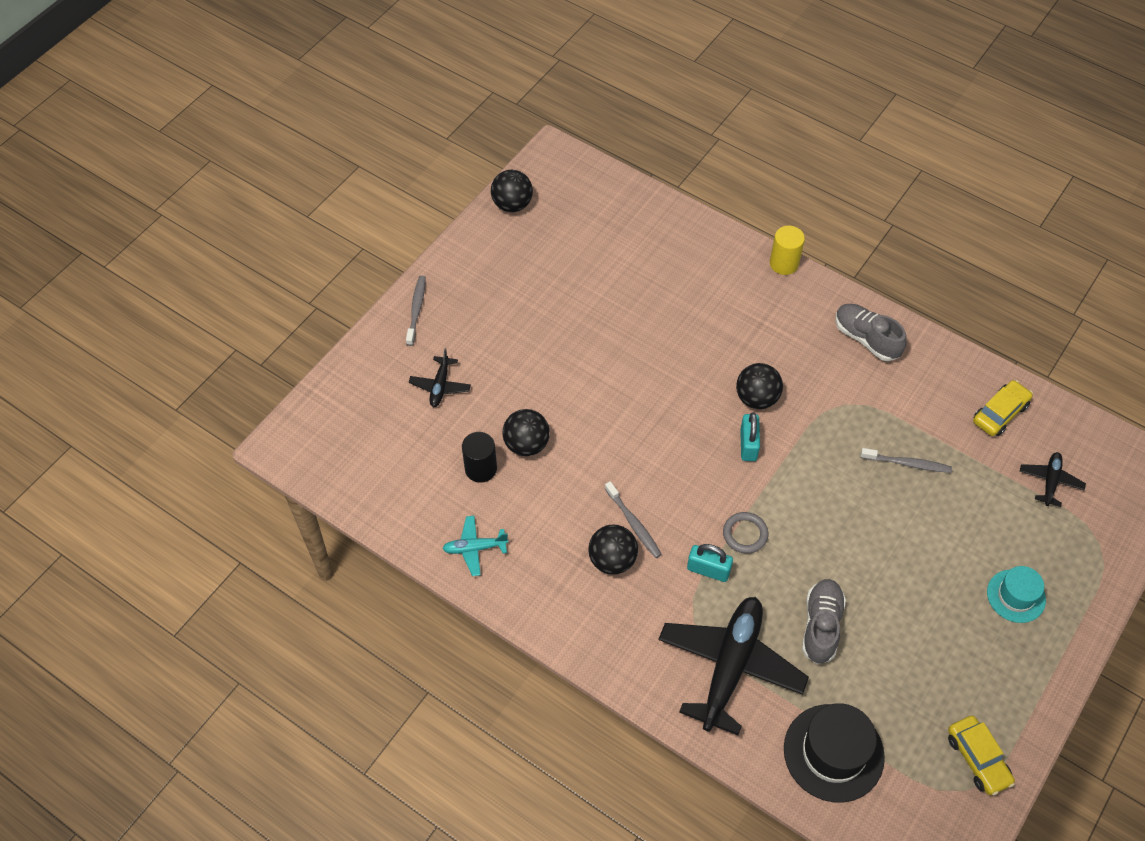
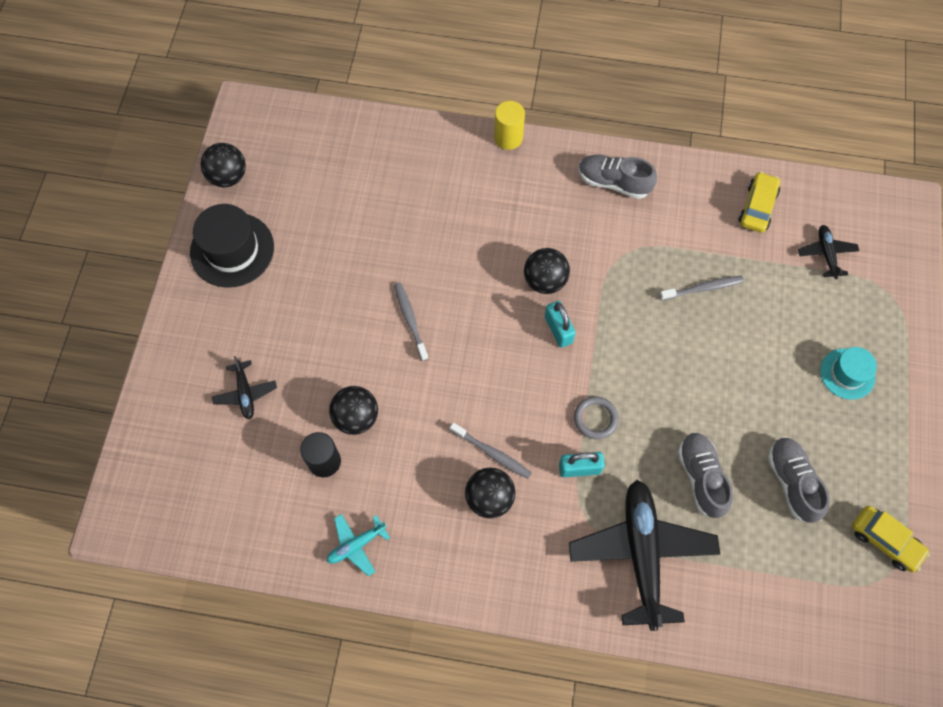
camera: 25 degrees left, 10 degrees up
(416, 310) = (185, 323): grey toothbrush -> grey toothbrush (410, 320)
(833, 752) = (766, 593): black hat -> black hat (232, 250)
(909, 667) = (792, 482): none -> grey shoe

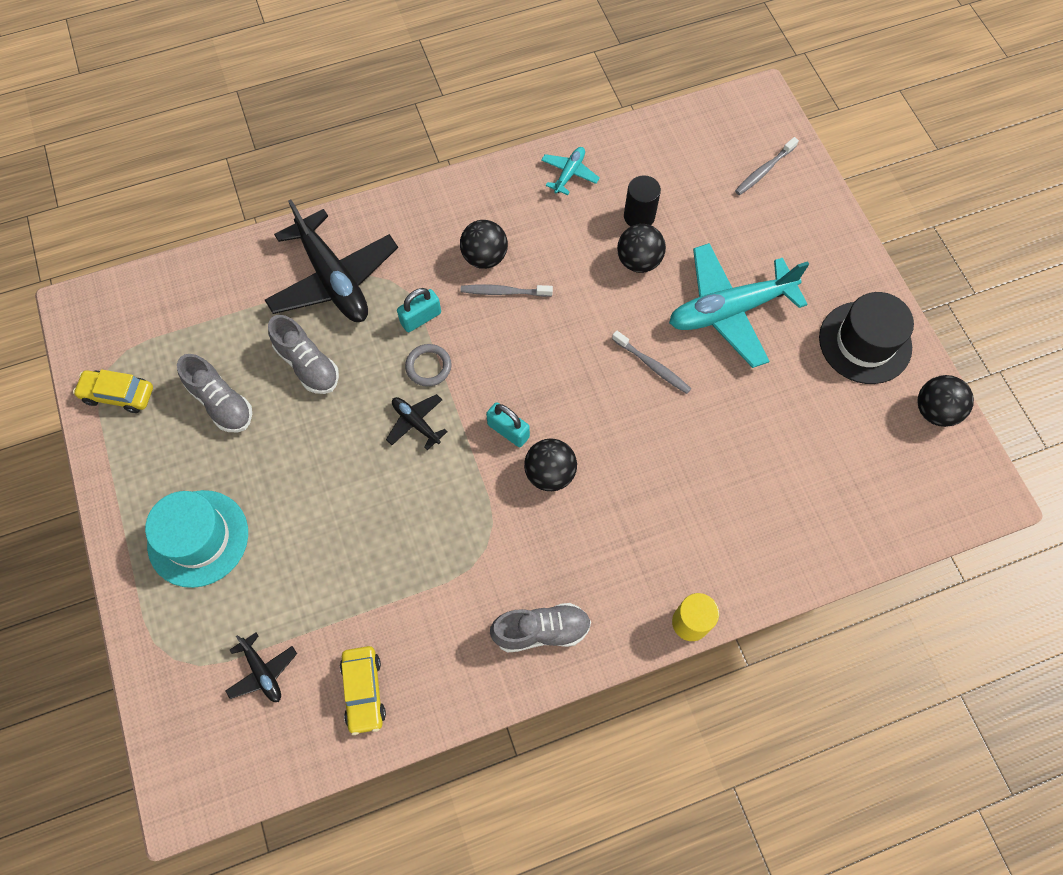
camera: 150 degrees right, 0 degrees up
(245, 393) = (745, 232): black plane -> black plane (416, 423)
(314, 332) = (730, 310): none -> turquoise plane
(703, 288) = (384, 553): grey toothbrush -> grey toothbrush (764, 171)
(847, 374) = (198, 538): turquoise hat -> turquoise hat, size x1.62

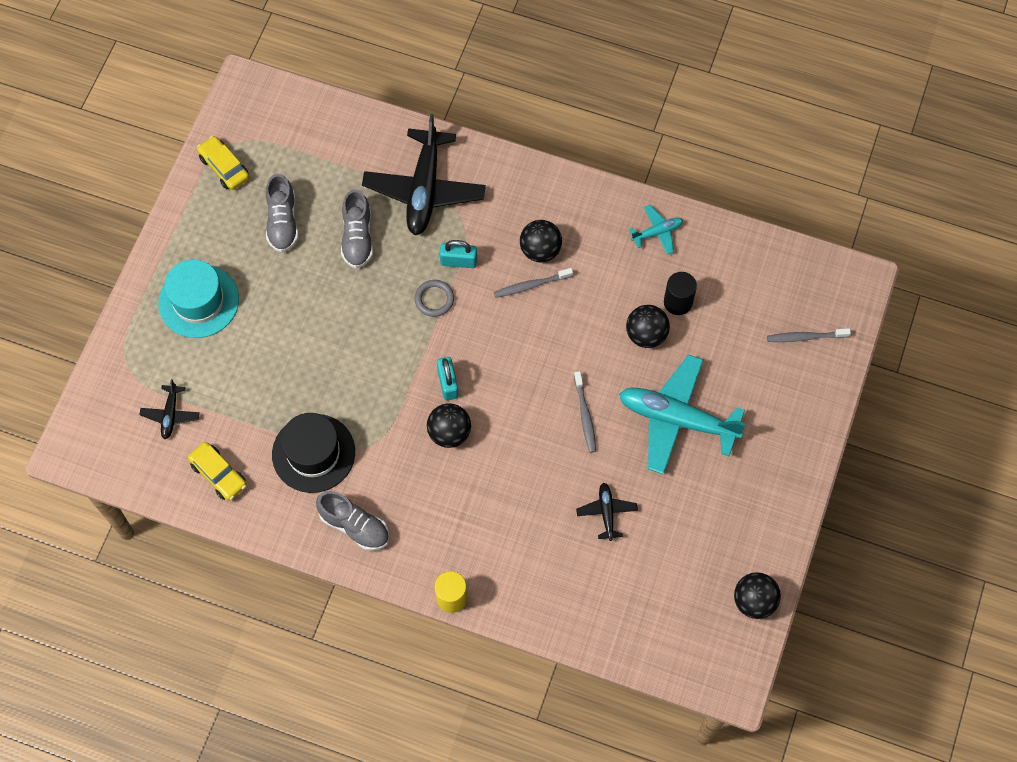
camera: 40 degrees right, 0 degrees up
(364, 691) = (219, 474): yellow car -> yellow car turned 75 degrees counterclockwise
(416, 423) = (393, 331): black plane -> black plane (606, 512)
(504, 292) = (531, 285): grey toothbrush -> grey toothbrush turned 60 degrees counterclockwise
(865, 342) = (752, 516): black hat -> black hat (313, 453)

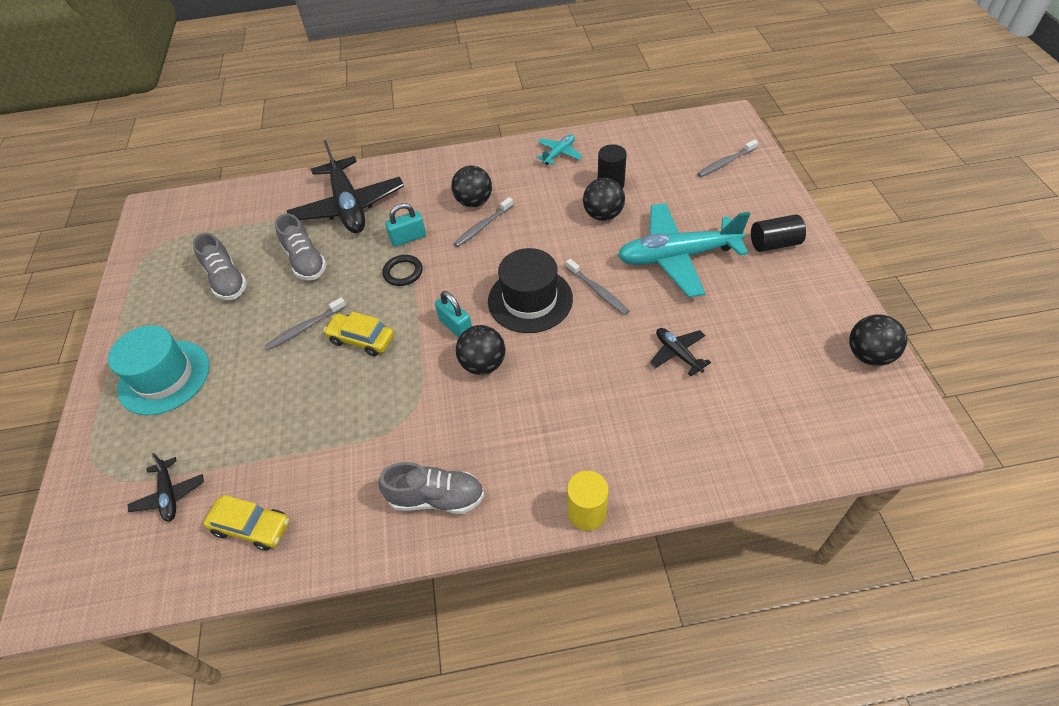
camera: 25 degrees left, 15 degrees down
(224, 167) = (151, 267): yellow car -> yellow car (361, 339)
(313, 453) = (352, 451): black hat -> black hat (530, 300)
(326, 314) = (305, 328): none -> grey toothbrush
(434, 299) = (403, 272): grey ring -> black ring
(771, 455) = (774, 244): none -> black cylinder

